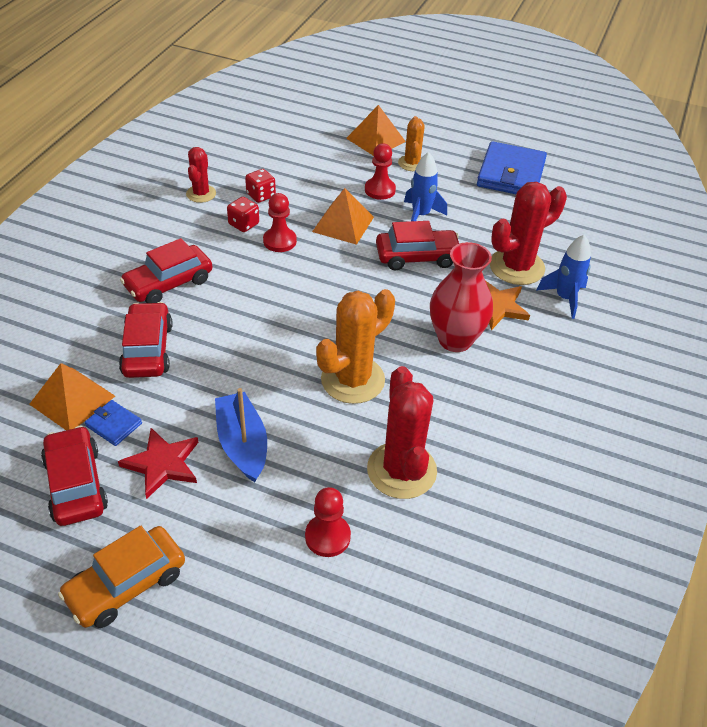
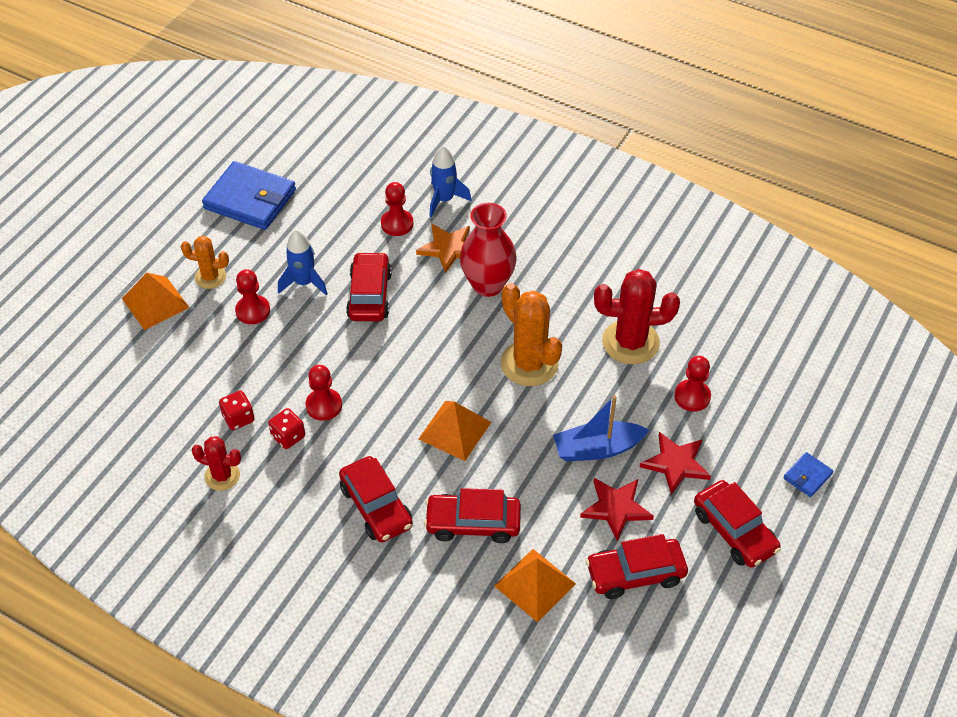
camera: 80 degrees left, 5 degrees up
(114, 424) = (568, 548): blue wallet -> blue wallet (807, 476)
(126, 584) = (734, 531): orange car -> red car
(224, 520) = (676, 464): none -> red star
(343, 224) = (306, 349): orange pyramid -> orange pyramid (455, 430)
(516, 267) = (397, 224): red cactus -> red pawn

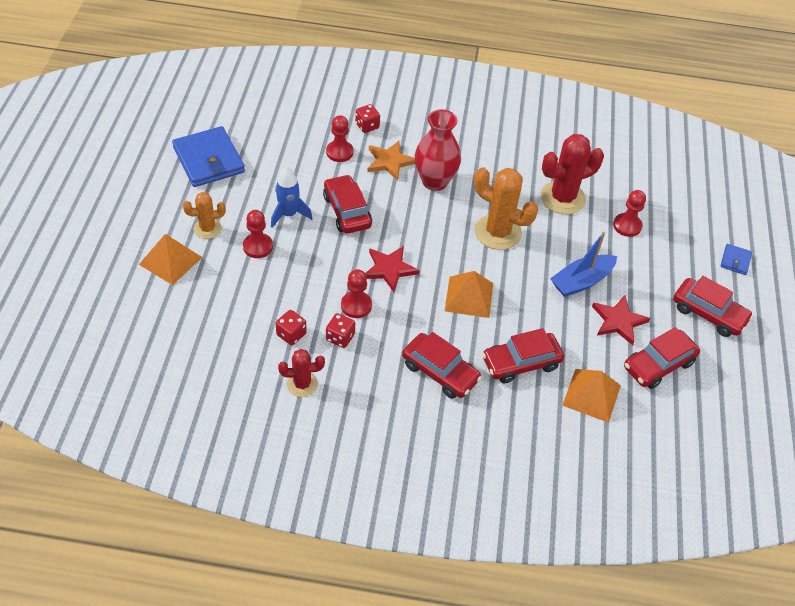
camera: 25 degrees left, 0 degrees up
(250, 199) = (208, 160): blue wallet -> blue wallet turned 60 degrees clockwise
(444, 200) = (367, 126): blue rocket -> red dice
(676, 464) = (642, 277): red star -> red star (389, 269)

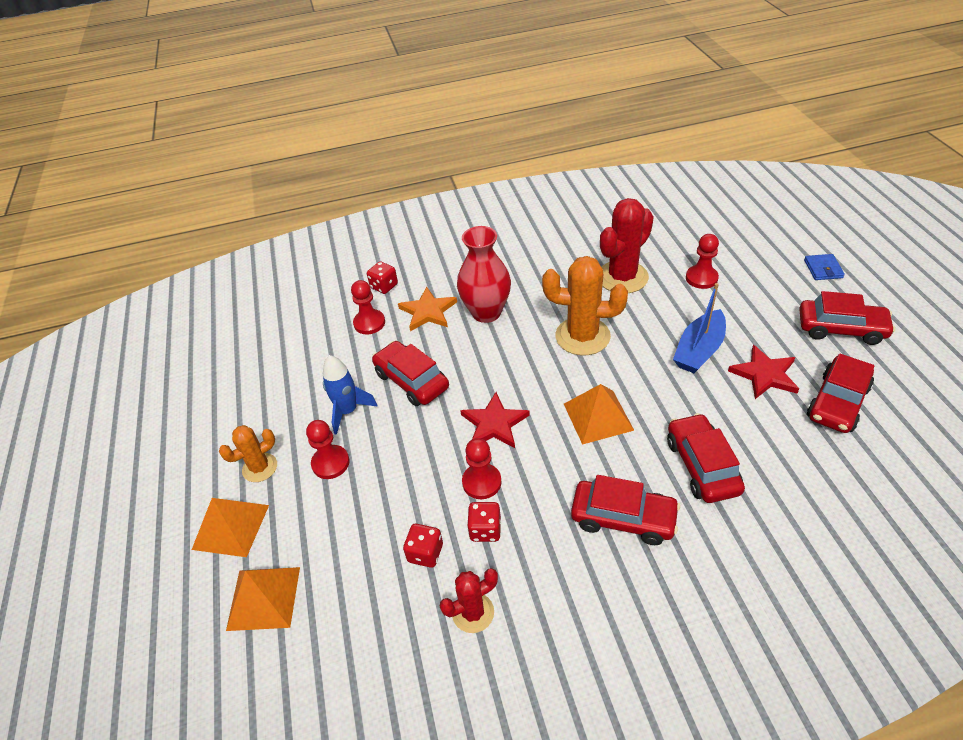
camera: 15 degrees left, 5 degrees down
(208, 160) = (226, 389): blue wallet -> none
(521, 363) = (702, 466): red car -> red car turned 120 degrees clockwise
(591, 395) = (799, 467): orange pyramid -> orange pyramid (264, 598)

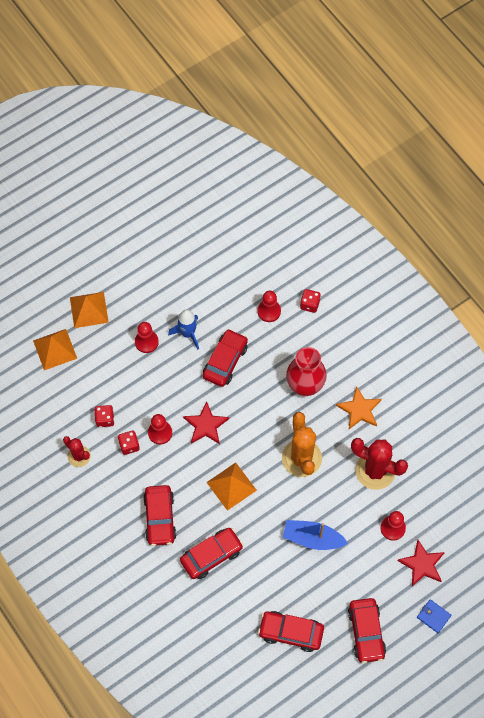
camera: 65 degrees right, 20 degrees up
(260, 468) = (131, 304): orange cactus -> none
(428, 311) = (293, 346): orange star -> orange star (359, 410)
(764, 374) = (302, 584): red star -> red star (422, 564)
(823, 269) = (433, 616): blue wallet -> blue wallet turned 60 degrees clockwise

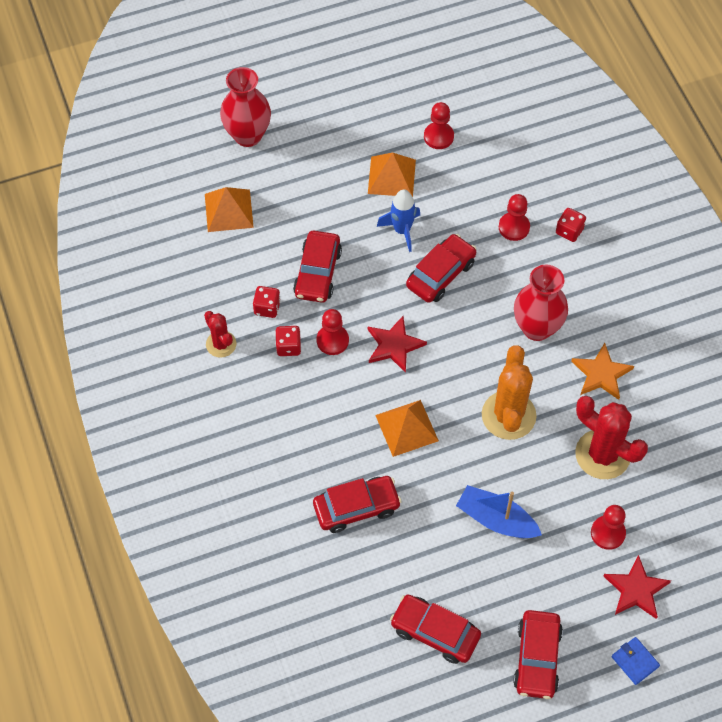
camera: 15 degrees right, 5 degrees down
(52, 285) = (248, 135): none -> red vase
(89, 309) = (285, 174): orange pyramid -> orange pyramid (391, 176)
(146, 342) = (346, 228): red pawn -> red pawn (438, 136)
(160, 518) = (302, 444): red car -> red car (318, 273)

